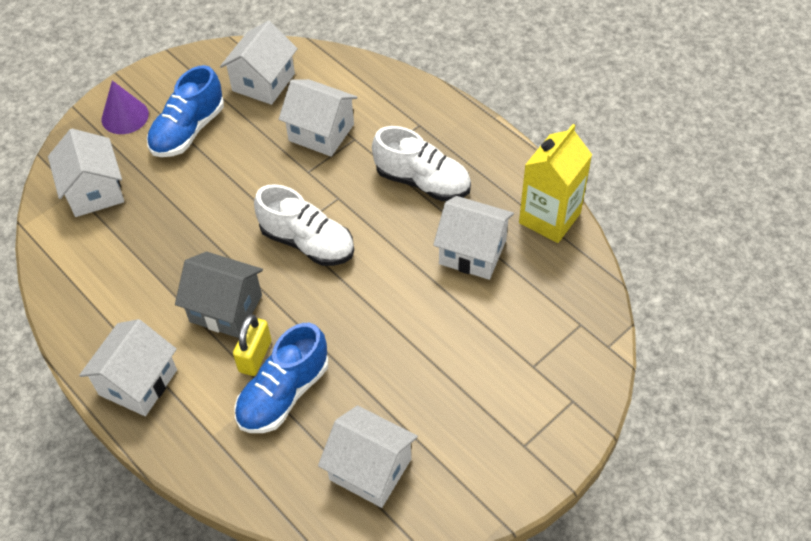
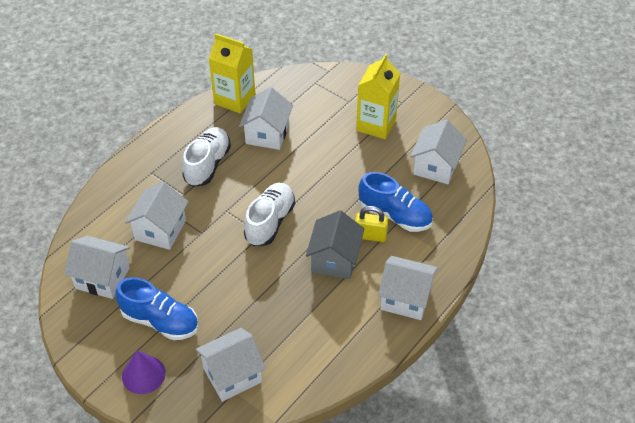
camera: 100 degrees left, 5 degrees down
(475, 397) = (376, 125): none -> yellow carton

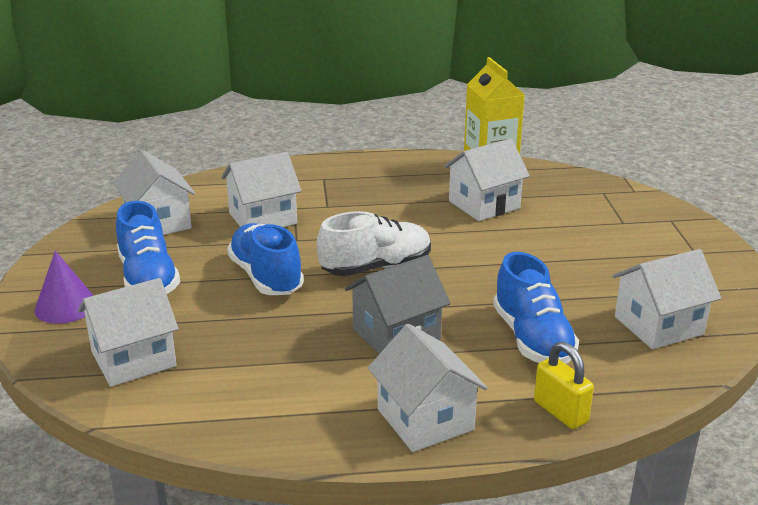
camera: 45 degrees right, 20 degrees down
(207, 165) = (385, 197): white shoe -> none
(222, 271) = (266, 277): none -> blue shoe
(232, 375) = (133, 359): white house -> white house turned 45 degrees counterclockwise
(370, 235) = (472, 339): yellow padlock -> yellow padlock (560, 412)
(376, 125) = (629, 254): yellow carton -> none

